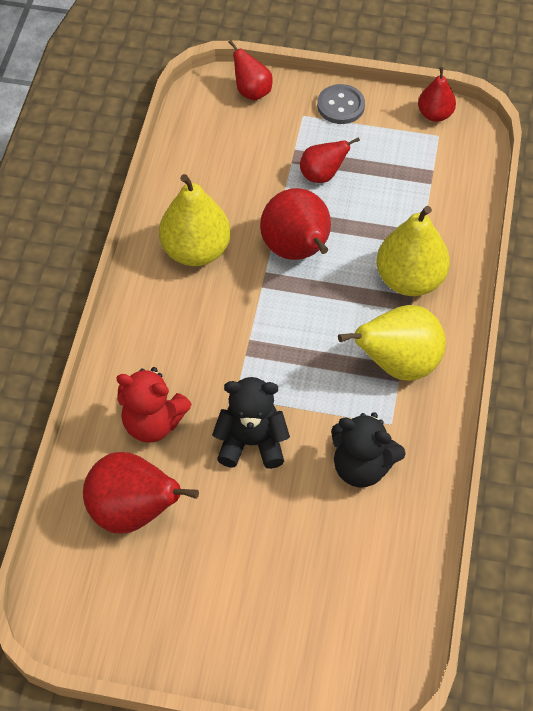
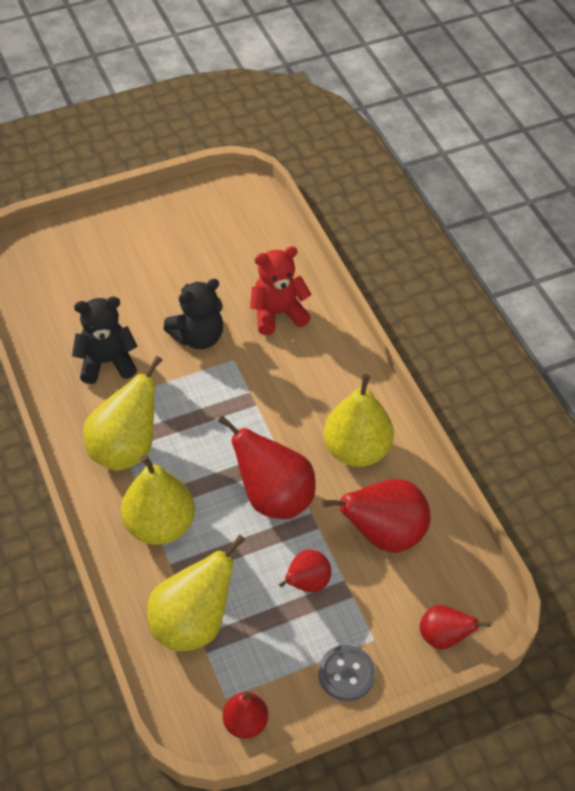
camera: 145 degrees right, 5 degrees down
(134, 511) = (244, 259): red pear -> red pear (384, 534)
(430, 193) = (193, 623): none -> yellow pear

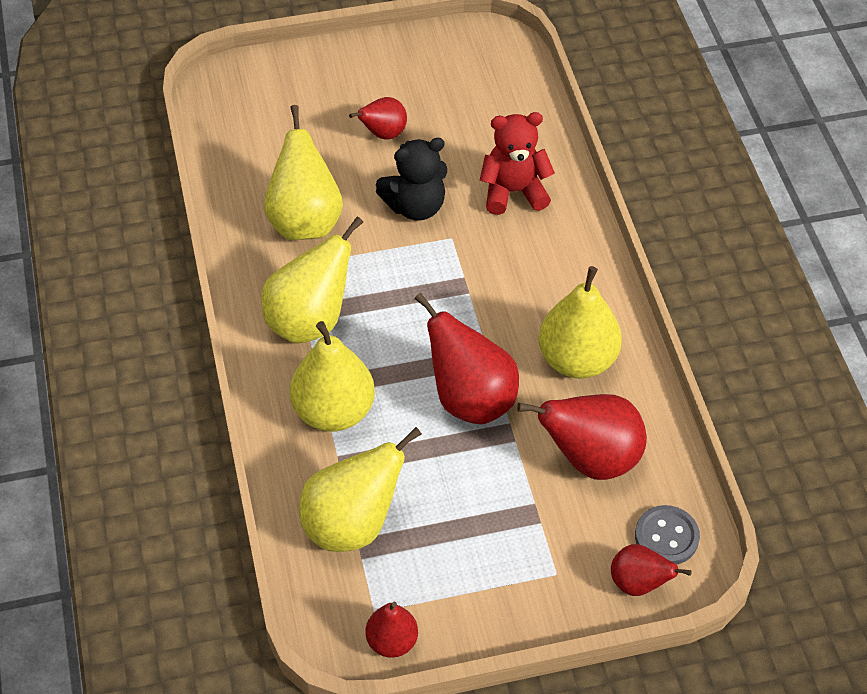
camera: 10 degrees right, 0 degrees up
(107, 362) = (304, 221): black teddy bear -> yellow pear
(306, 583) = (490, 500): red pear -> red pear (383, 134)
(346, 674) = (517, 607): grey button -> grey button (666, 537)

